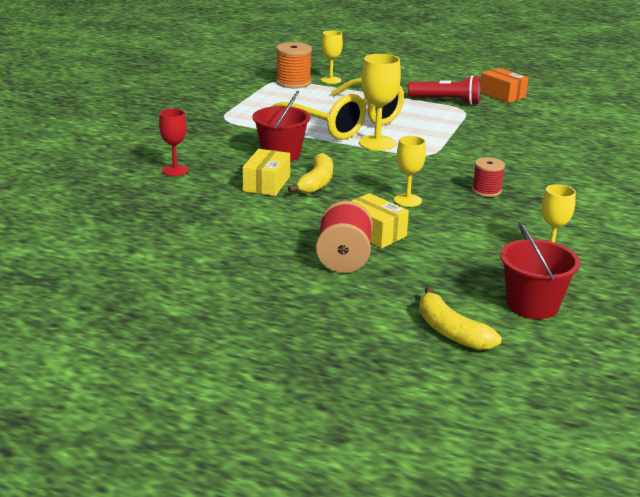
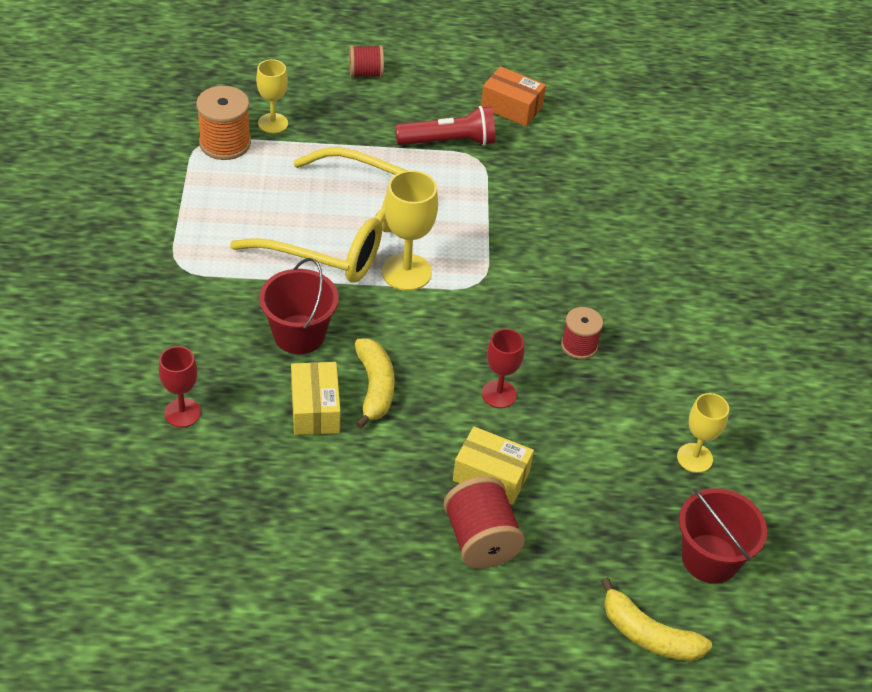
camera: 25 degrees left, 20 degrees up
(407, 71) = (366, 73): none -> red spool
(407, 200) = (499, 394): yellow goblet -> red goblet

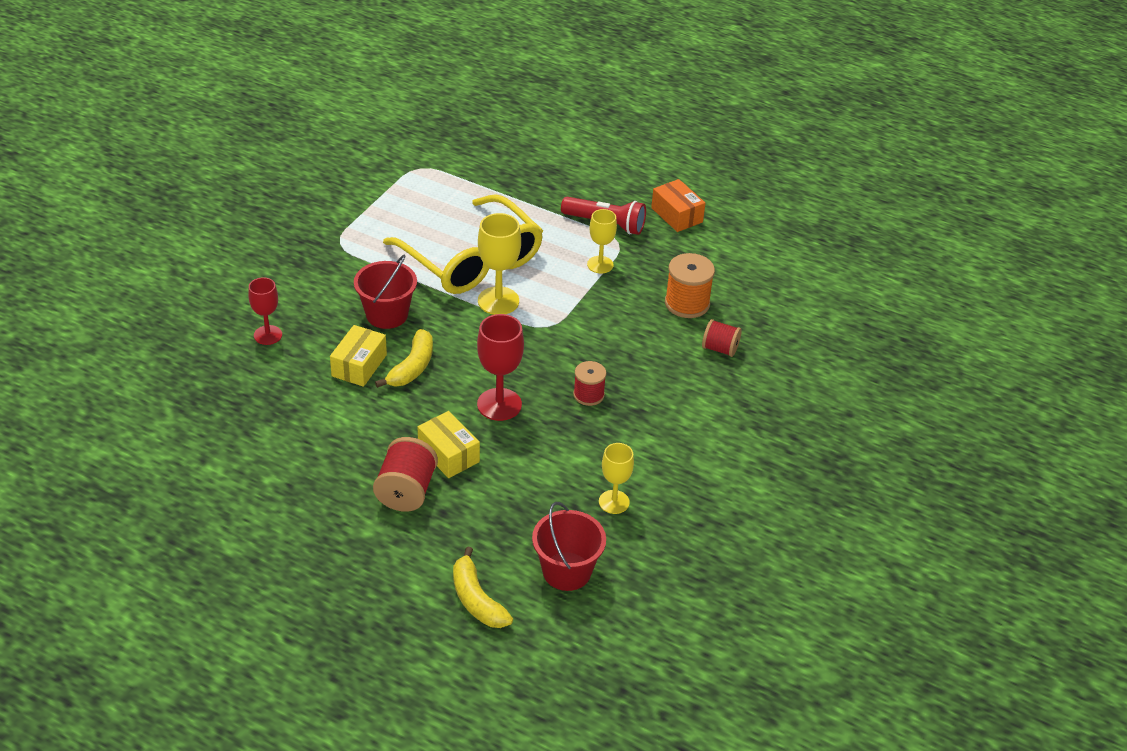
camera: 30 degrees right, 5 degrees down
(225, 143) = (436, 173): orange spool -> orange spool (687, 303)
(273, 123) = (482, 171): yellow goblet -> yellow goblet (600, 264)
(366, 73) = (580, 157): red spool -> red spool (720, 349)
(499, 394) = (499, 404): red goblet -> red goblet, size x1.53

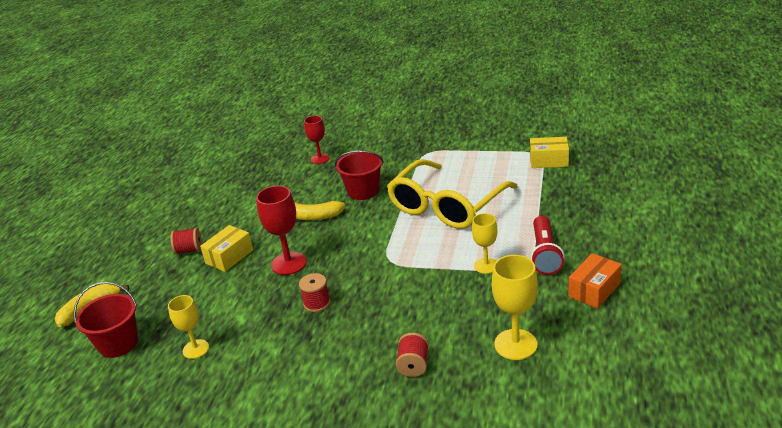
camera: 80 degrees right, 10 degrees down
(359, 365) = (306, 197): yellow box -> yellow box (549, 161)
(406, 491) = (189, 250): red spool -> red spool, size x0.64
(498, 301) = (406, 230): yellow goblet -> yellow goblet (515, 344)
(687, 303) = (466, 328): orange spool -> none

